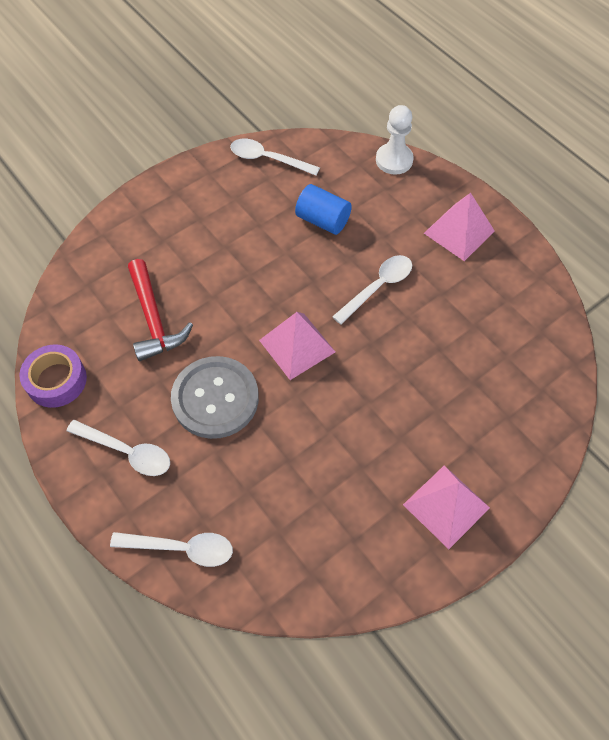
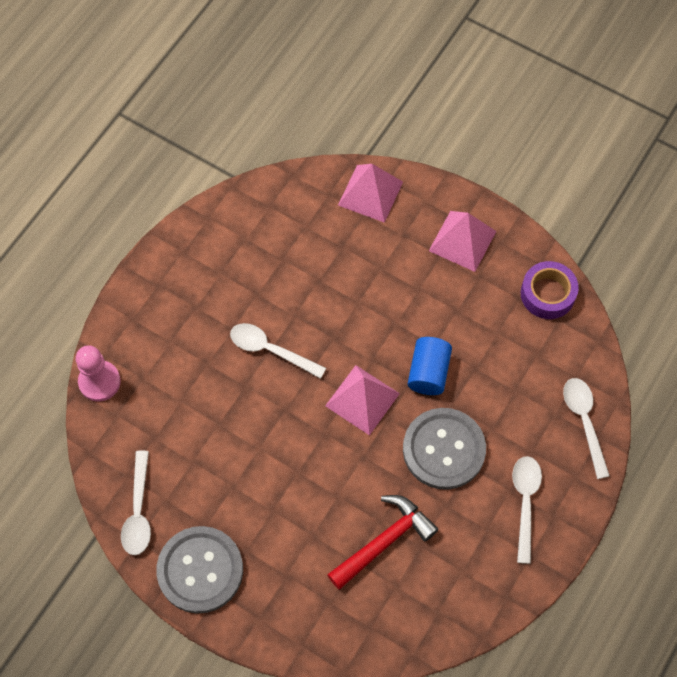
camera: 110 degrees left, 5 degrees up
(56, 380) = (485, 601): purple tape -> purple tape (547, 294)
(199, 185) = (200, 570): none -> grey button
(323, 220) = (206, 426): blue cylinder -> blue cylinder (428, 372)
(394, 160) = (99, 382): white pawn -> pink pawn
(459, 232) = (178, 296): pink pyramid -> pink pyramid (370, 193)

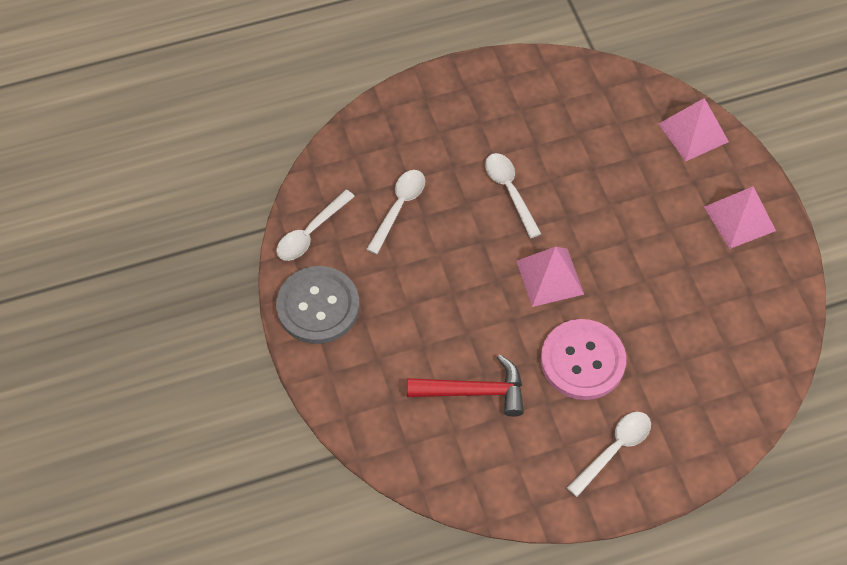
camera: 40 degrees right, 5 degrees down
(99, 382) = (362, 124): pink pawn -> none
(428, 372) = (621, 296): blue cylinder -> none
(444, 449) = (582, 361): grey button -> pink button
(547, 294) = (778, 308): purple tape -> none
(584, 421) = (721, 426): white spoon -> white spoon (399, 207)

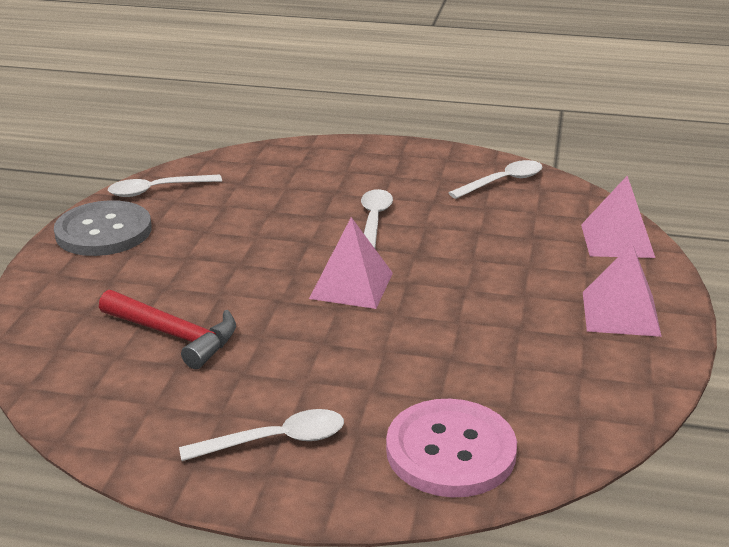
camera: 30 degrees right, 30 degrees down
(399, 207) = (255, 199): white spoon -> white spoon (503, 182)
(582, 361) = (319, 355): pink button -> pink button (450, 451)

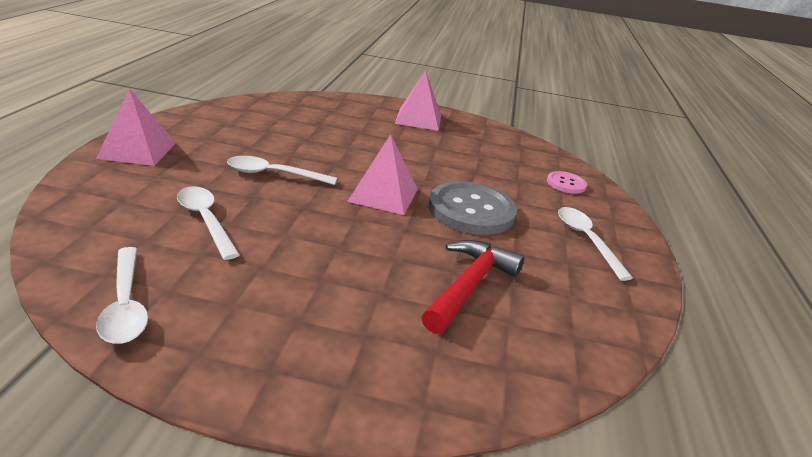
camera: 95 degrees left, 0 degrees up
(104, 231) = (235, 350): grey button -> grey button (471, 210)
(450, 451) = (566, 184): pink button -> pink button, size x0.51
(503, 182) = (225, 118): white spoon -> white spoon (205, 220)
(617, 240) = (331, 103): pink pyramid -> pink pyramid (138, 150)

